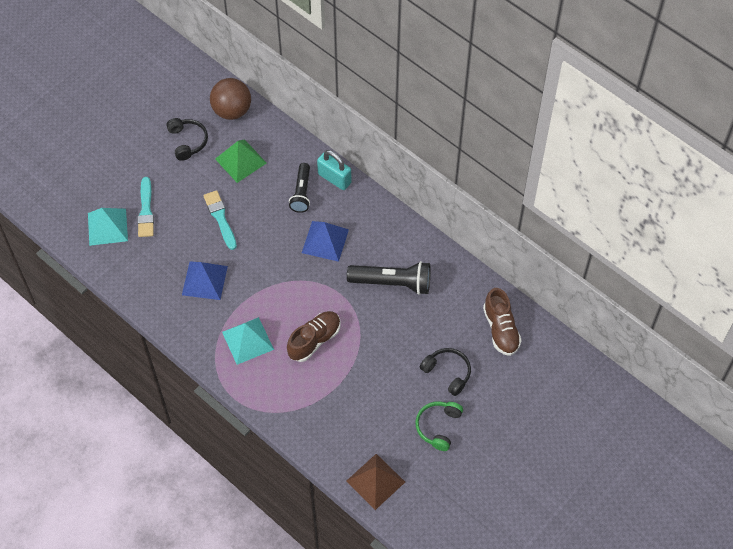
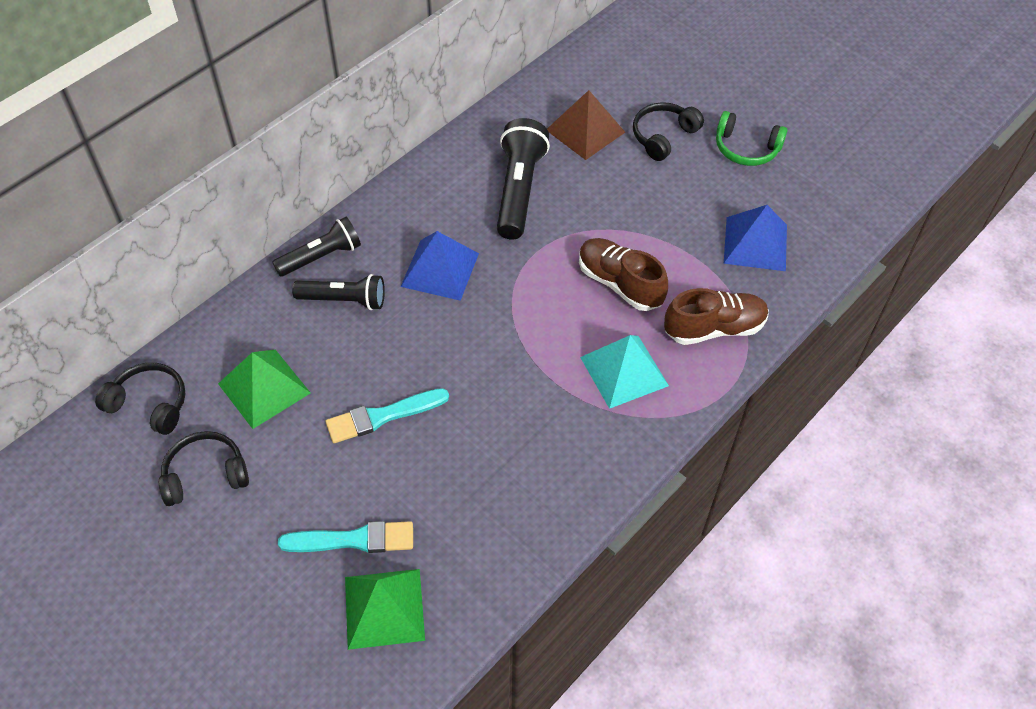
camera: 90 degrees left, 5 degrees down
(107, 227) = (384, 608): turquoise pyramid -> green pyramid
(204, 280) = (509, 436): blue pyramid -> blue pyramid (755, 243)
(232, 111) = (149, 404): brown ball -> black headphones
(334, 178) = (321, 257): turquoise padlock -> black flashlight
(375, 481) = (838, 216): brown pyramid -> brown pyramid (585, 131)
(501, 329) = (593, 81): brown shoe -> brown shoe (714, 328)

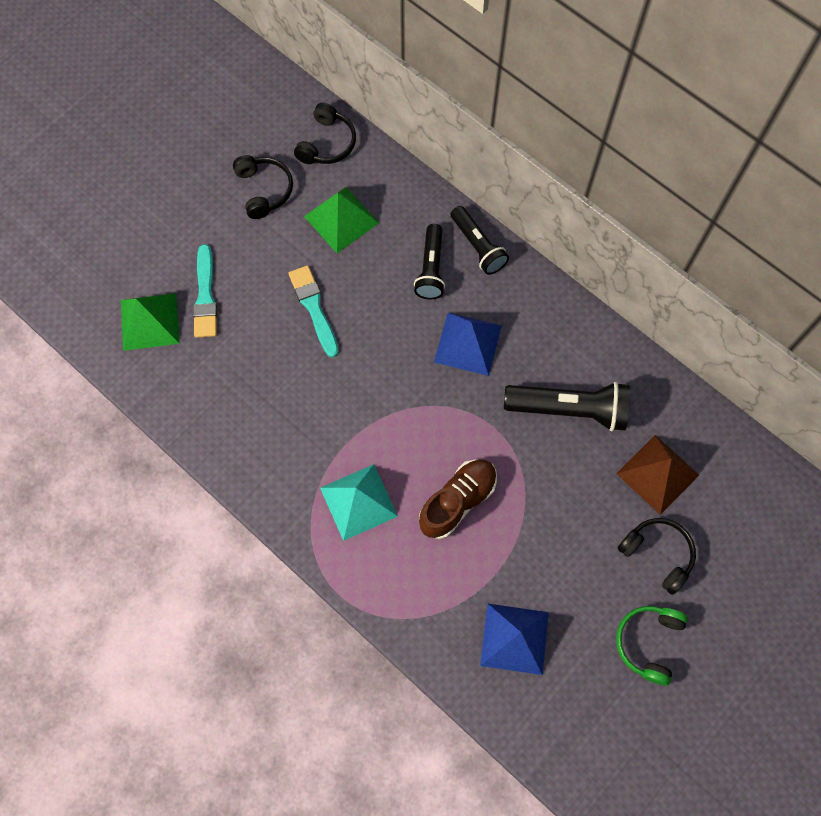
camera: 90 degrees right, 15 degrees up
(714, 328) = (407, 587): brown shoe -> none

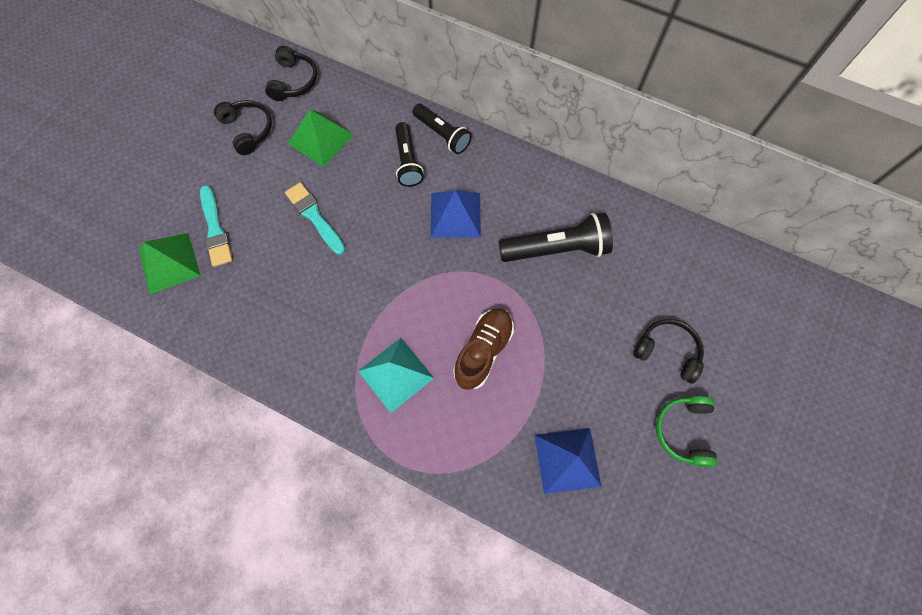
camera: 15 degrees left, 0 degrees up
(657, 474) = (646, 284): brown pyramid -> none

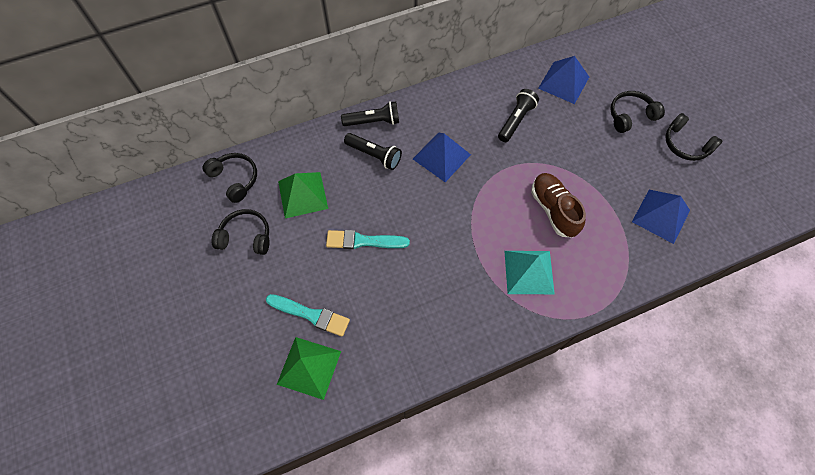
camera: 50 degrees left, 5 degrees down
(556, 249) = (516, 120): black flashlight -> black flashlight, size x0.66
(646, 260) = (563, 82): none -> blue pyramid
(684, 431) = (685, 144): green headphones -> black headphones

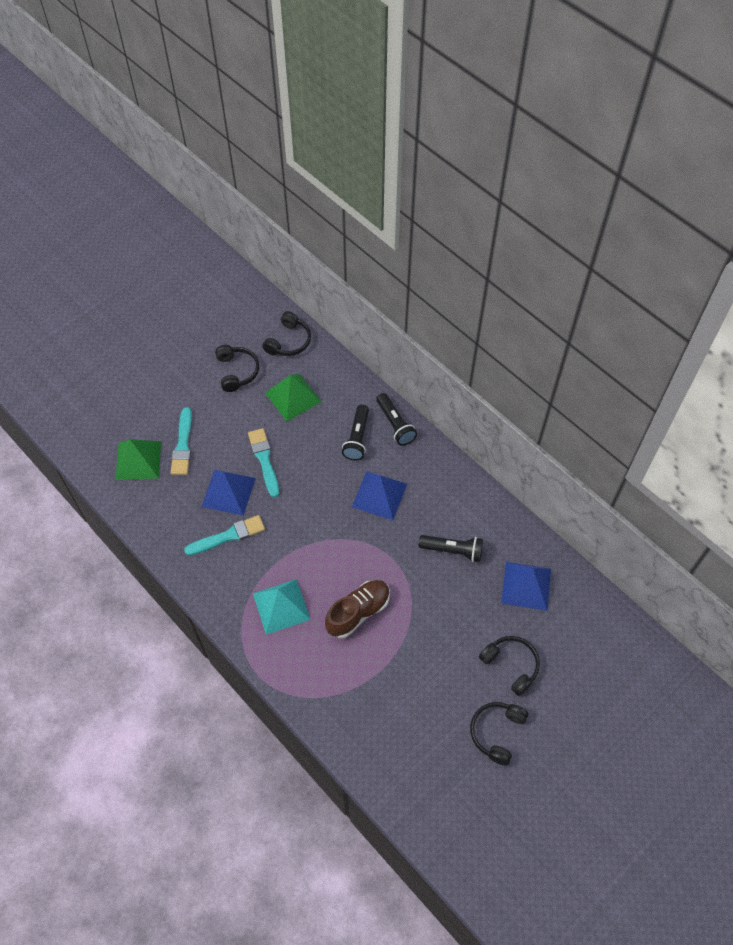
camera: 70 degrees right, 5 degrees down
(437, 299) = (228, 536): none -> turquoise brush
(661, 216) = (391, 720): blue pyramid -> blue pyramid (228, 492)

